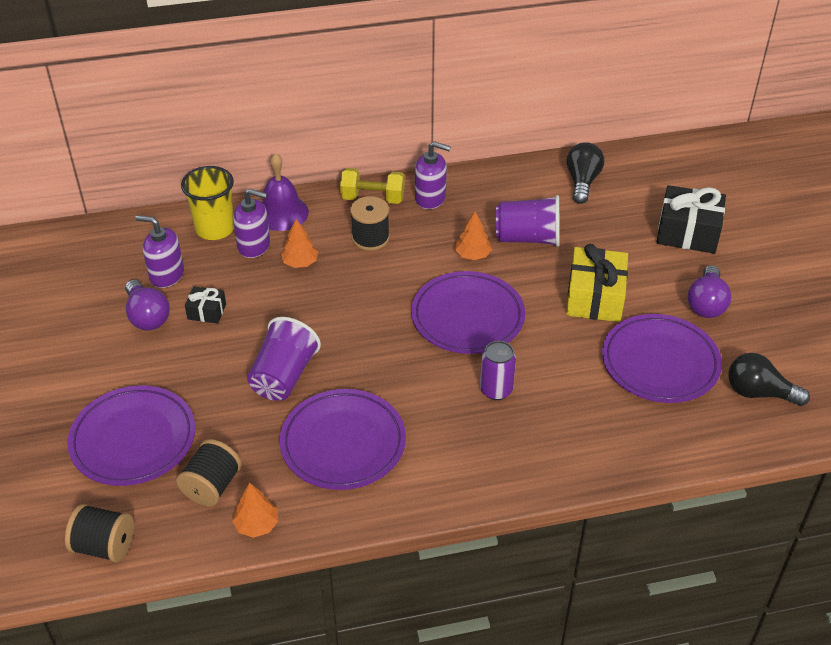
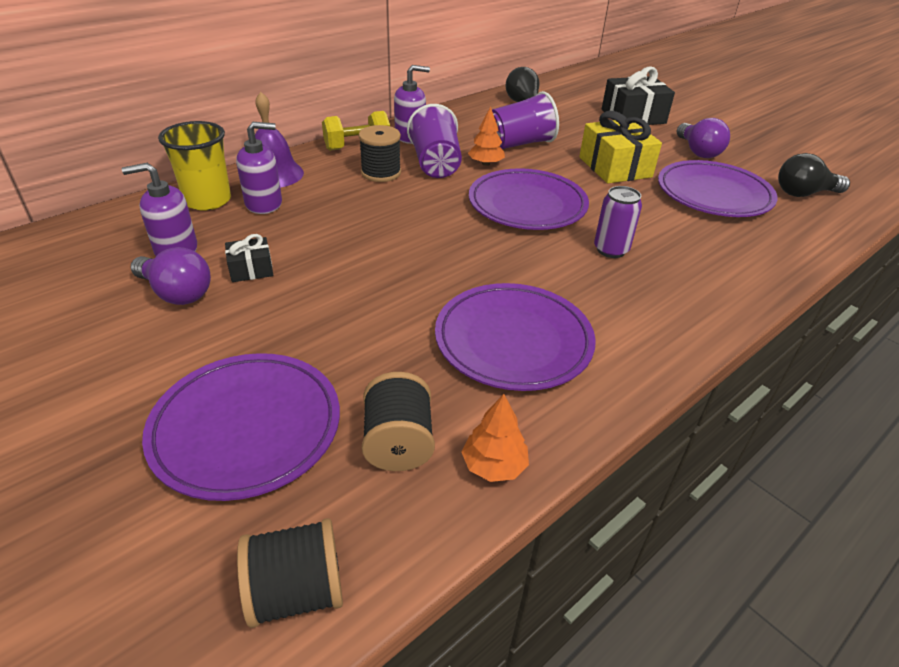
camera: 30 degrees left, 5 degrees down
(283, 376) = (391, 301): purple cup -> purple cup (435, 164)
(300, 263) = (325, 205): orange tree -> none

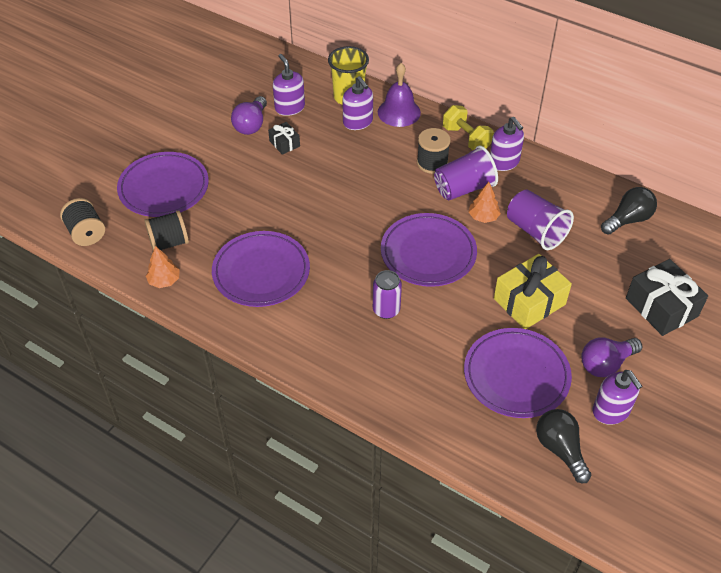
camera: 75 degrees right, 10 degrees up
(753, 162) = (611, 411): none -> purple soap dispenser

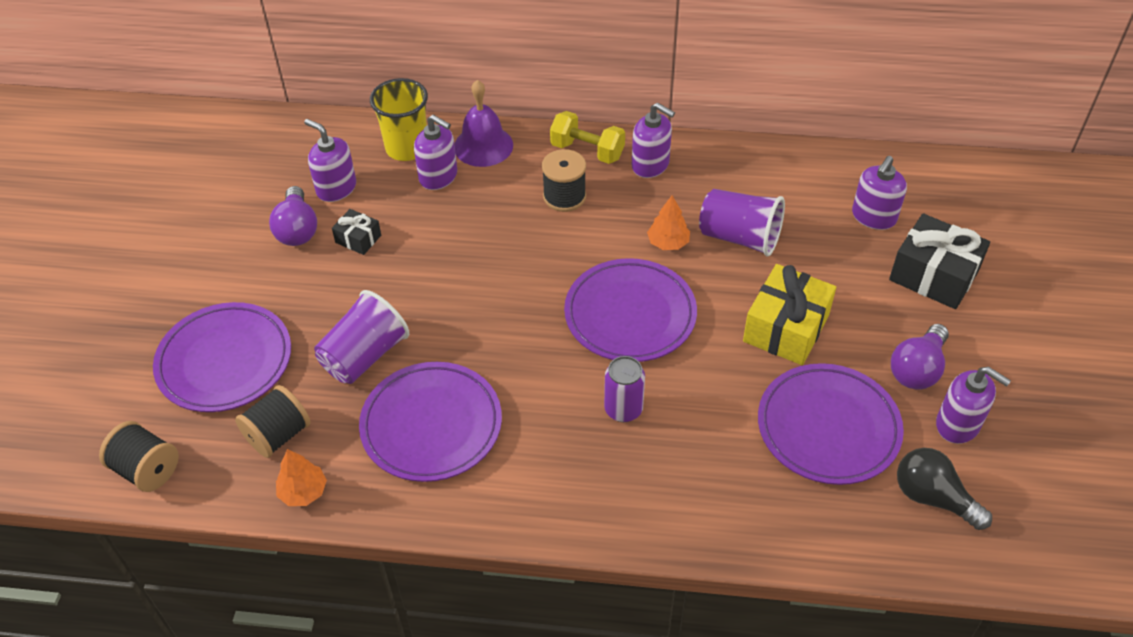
camera: 25 degrees left, 0 degrees up
(463, 188) = (622, 215): purple cup -> purple cup (364, 356)
(628, 220) = (833, 184): black light bulb -> none
(643, 252) = (873, 217): none -> purple soap dispenser

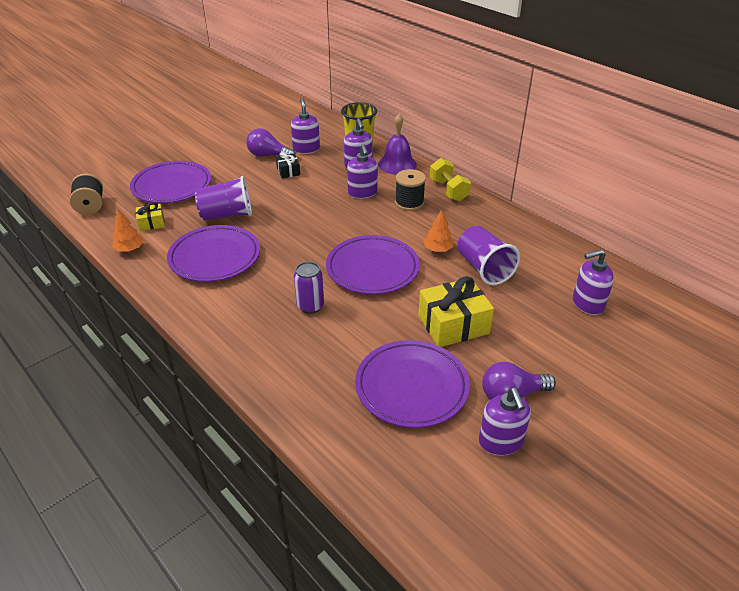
camera: 40 degrees right, 10 degrees down
(278, 435) = (151, 223): black spool -> yellow gift
(297, 229) = (268, 155): purple light bulb -> purple light bulb turned 75 degrees clockwise
(650, 165) = (476, 212): purple soap dispenser -> purple soap dispenser (362, 193)
(933, 275) = (591, 355): black gift -> none
(933, 498) = (429, 468): black light bulb -> none

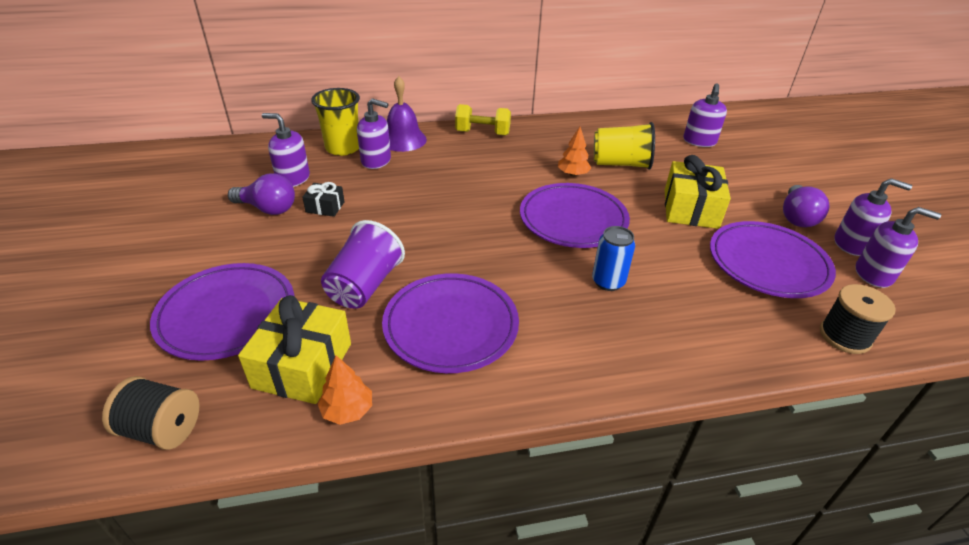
camera: 60 degrees left, 0 degrees up
(151, 223) = (303, 365): yellow gift -> yellow gift, size x1.94
(268, 155) = (268, 209): purple light bulb -> purple light bulb turned 120 degrees counterclockwise
(310, 306) = (608, 282): purple can -> blue can
(362, 193) = (431, 177): purple soap dispenser -> purple soap dispenser (874, 274)
(409, 203) = (480, 159): black spool -> black spool (844, 336)
(484, 268) = (620, 164): purple cup -> yellow cup

